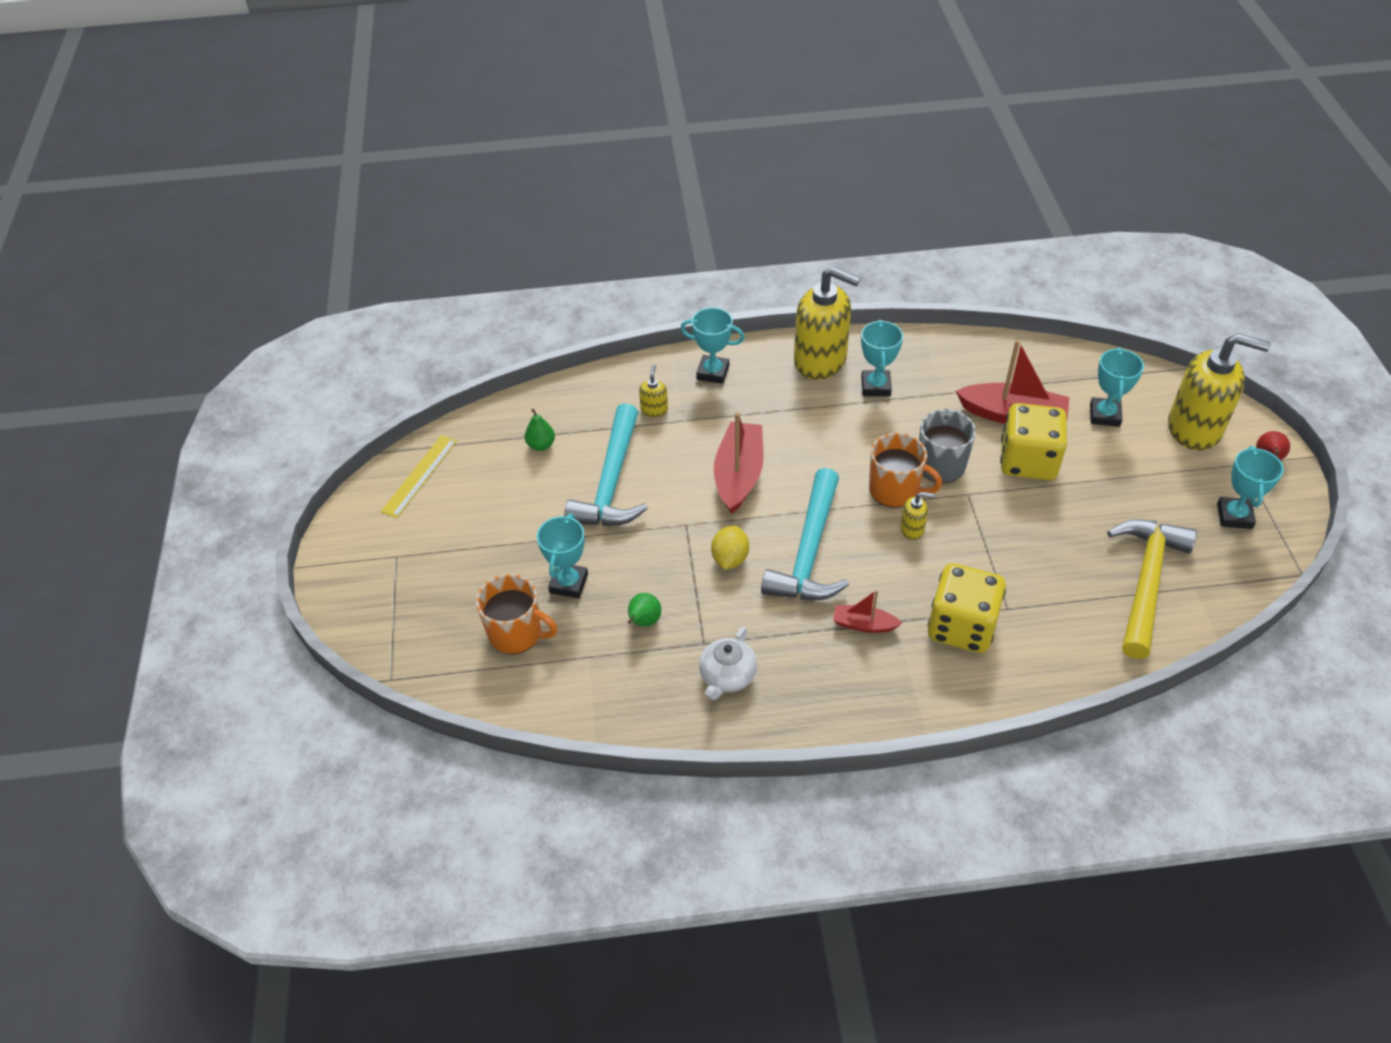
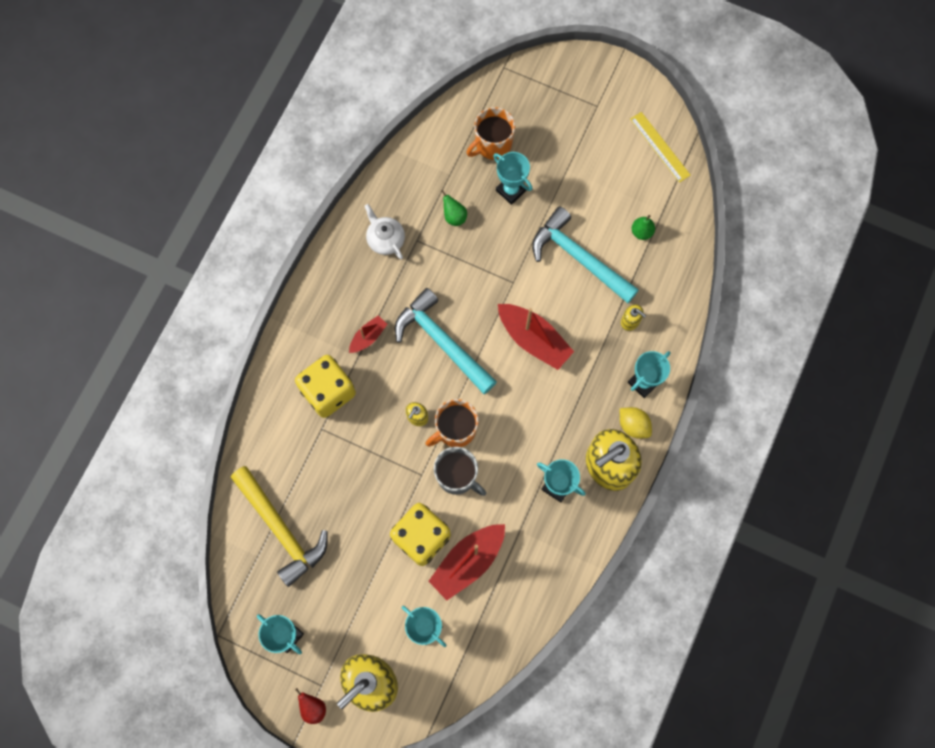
camera: 120 degrees right, 25 degrees up
(730, 559) = (468, 292): yellow lemon -> yellow lemon (633, 425)

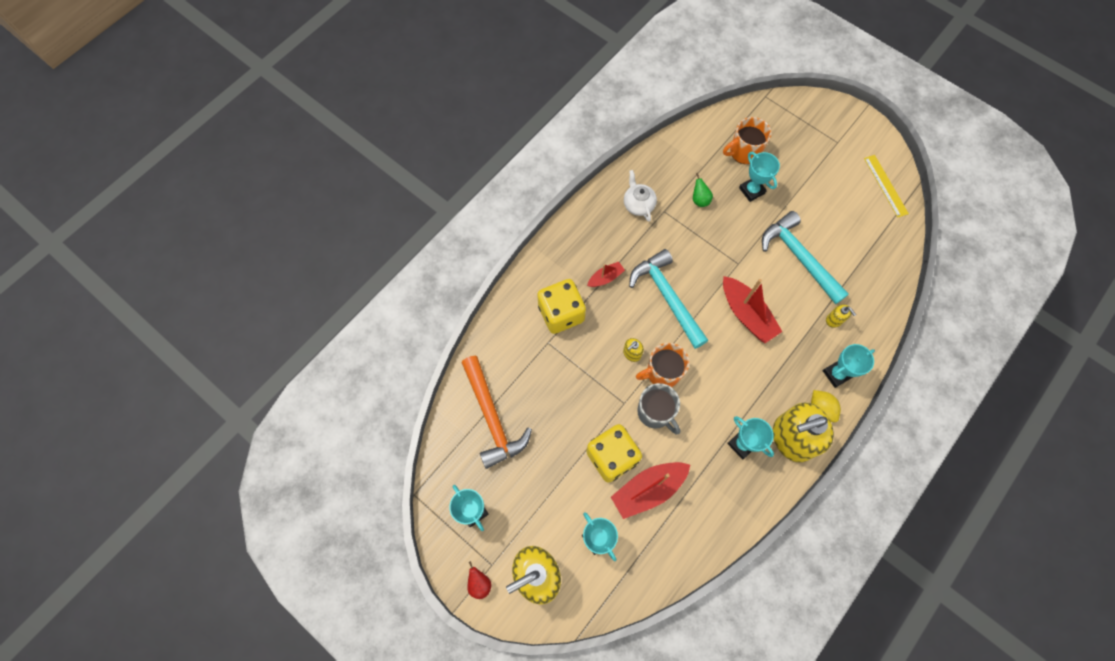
camera: 15 degrees right, 5 degrees down
(281, 529) = (492, 418): yellow hammer -> orange hammer
(641, 232) = (857, 249): green pear -> none

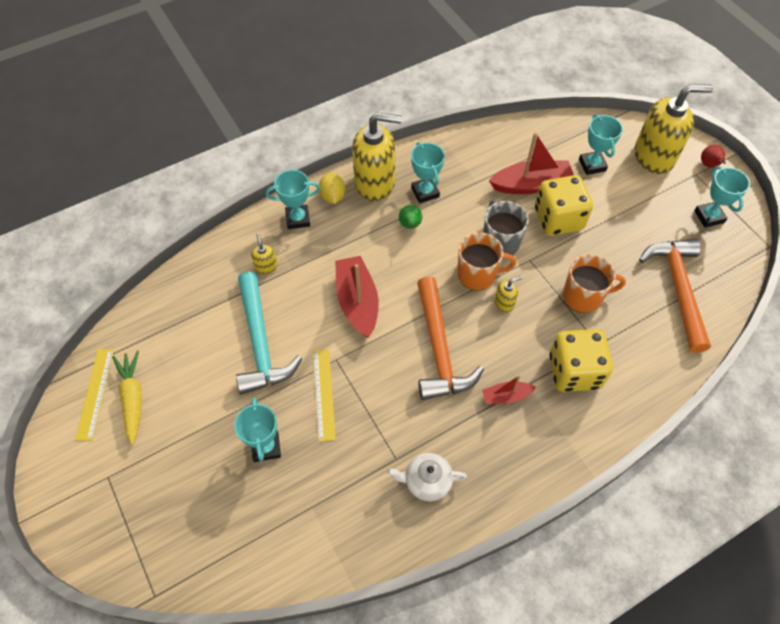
camera: 160 degrees left, 10 degrees down
(638, 204) = (426, 481): white teapot -> white teapot turned 90 degrees clockwise
(667, 296) = (439, 349): turquoise hammer -> orange hammer
(699, 200) = (341, 458): green pear -> green pear (410, 225)
(733, 236) = (324, 394): none -> yellow ruler
(743, 152) = (243, 509): orange mug -> orange mug (583, 296)
(858, 191) = (133, 398): none -> yellow carrot

